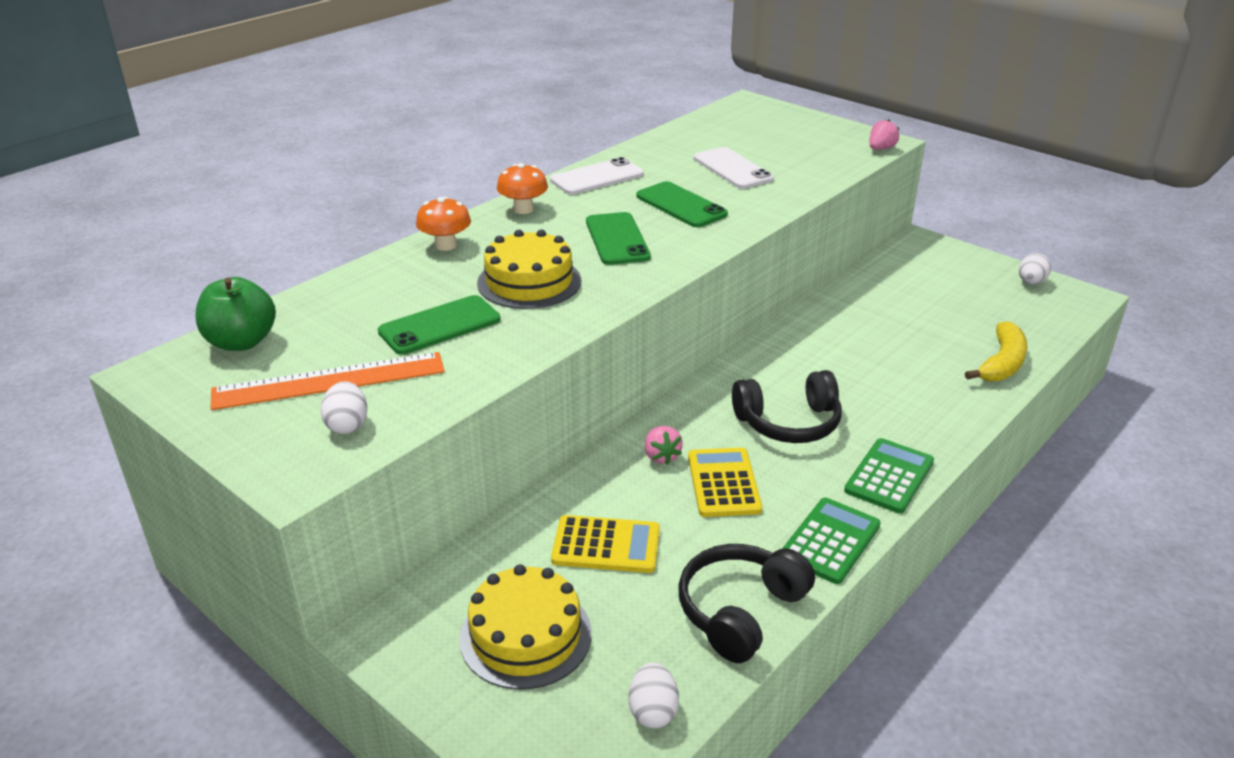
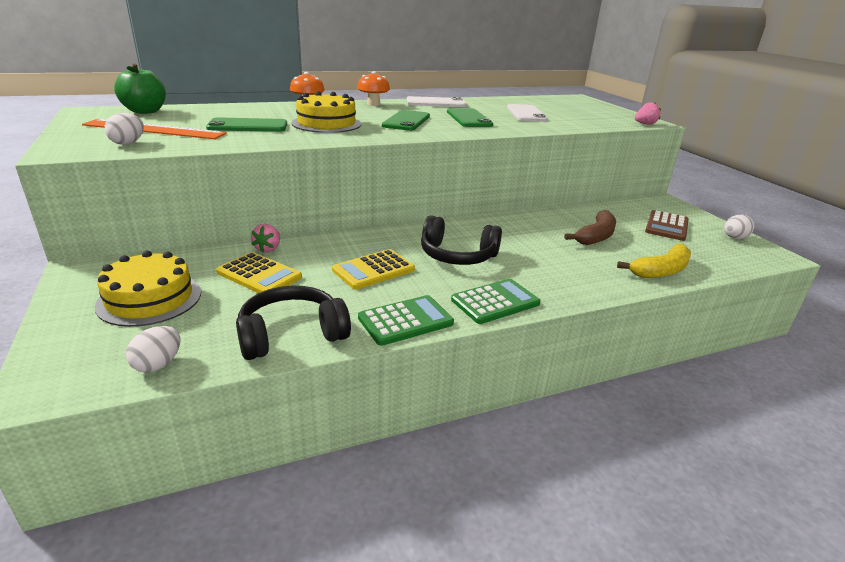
camera: 25 degrees right, 5 degrees down
(661, 456) = (352, 247): pink strawberry -> pink strawberry (268, 249)
(723, 483) = (373, 270): yellow calculator -> yellow calculator turned 150 degrees counterclockwise
(900, 332) = (596, 236): none -> brown banana
(955, 287) = (666, 226): none -> brown calculator

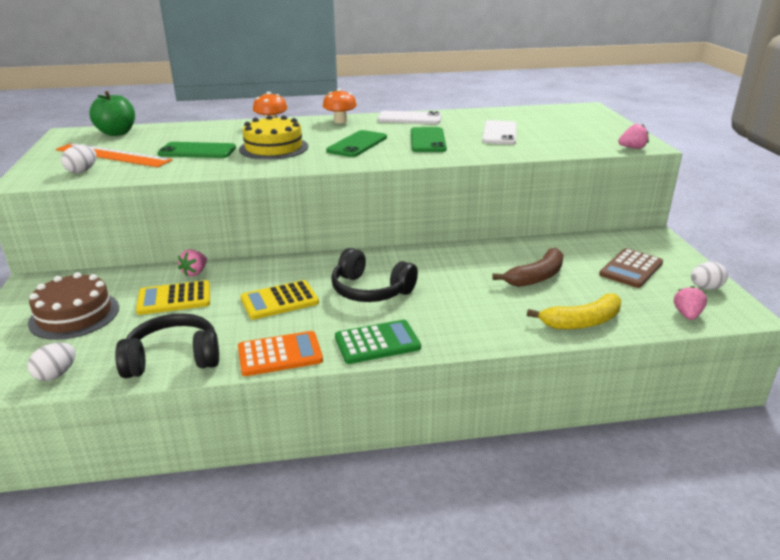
camera: 15 degrees right, 0 degrees up
(150, 299) = (74, 315): yellow cake -> brown cake
(259, 275) = (174, 298): yellow calculator -> yellow calculator turned 120 degrees clockwise
(405, 321) = (280, 354): green calculator -> orange calculator
(738, 259) = (687, 315): none -> pink strawberry

